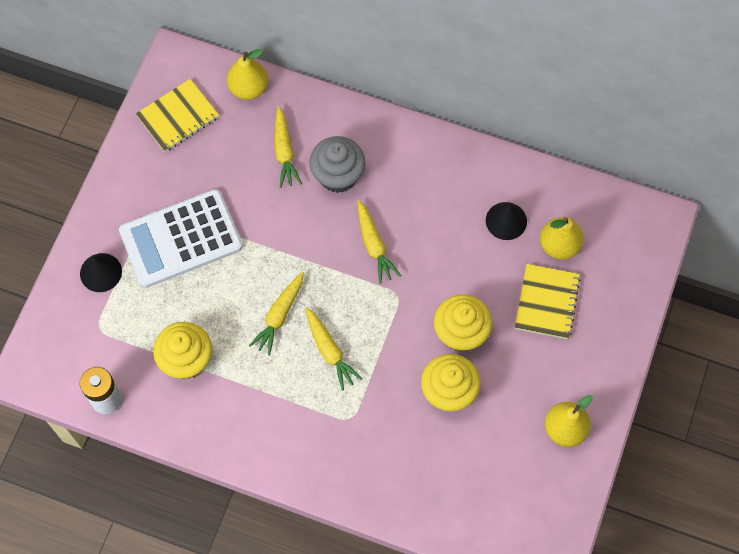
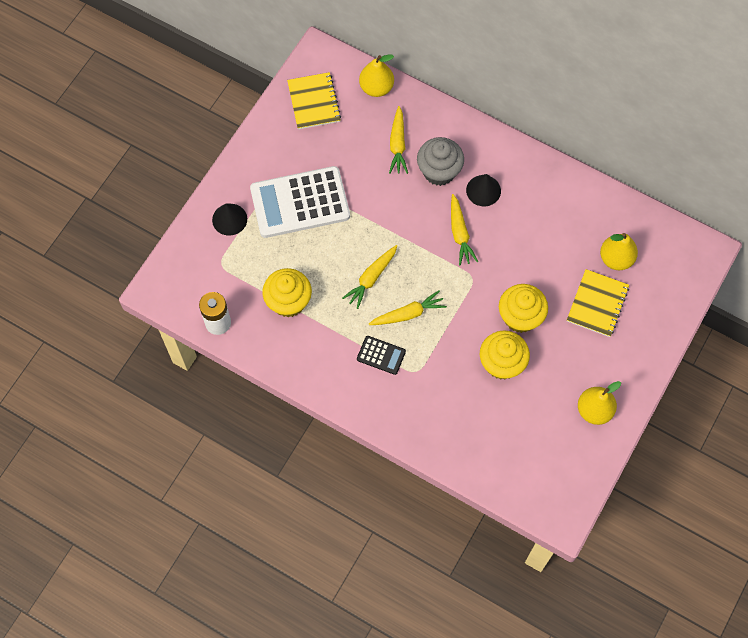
camera: 10 degrees right, 0 degrees up
(178, 116) = (313, 102): yellow notebook -> yellow notebook turned 75 degrees counterclockwise
(306, 406) = (381, 355): none -> black calculator
(329, 351) = (408, 314): yellow carrot -> yellow carrot turned 90 degrees counterclockwise
(506, 221) = (574, 231): black cone -> black cone (483, 190)

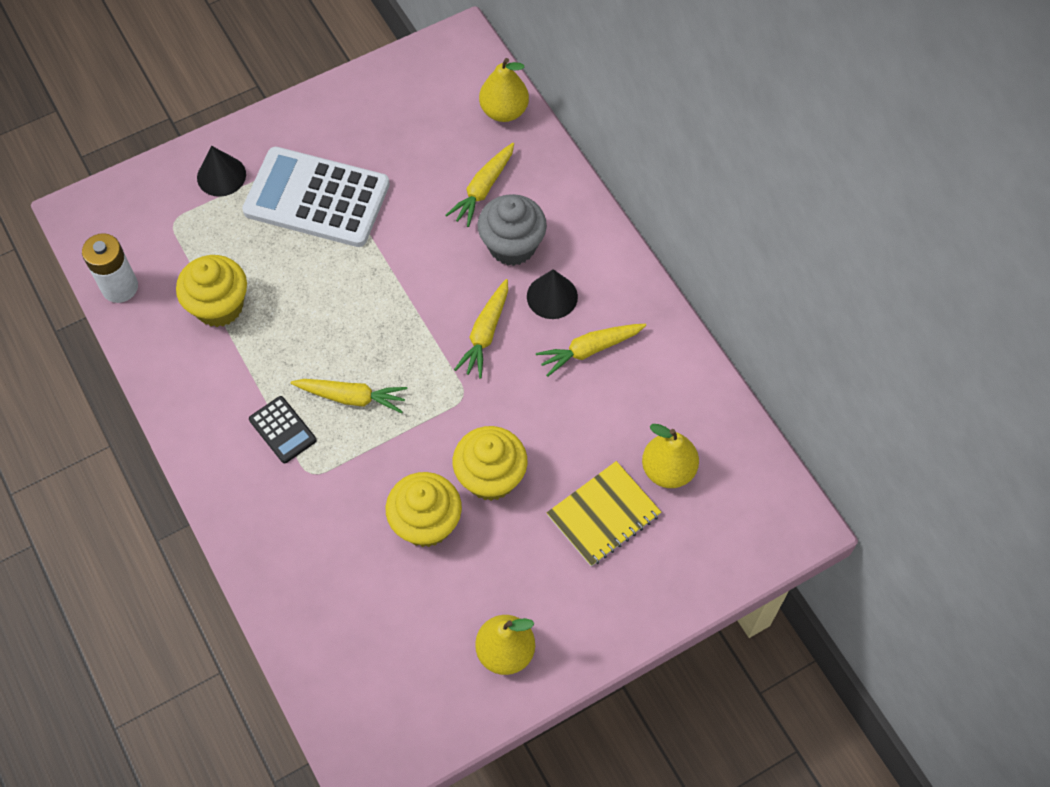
camera: 30 degrees right, 5 degrees down
(313, 102) = (417, 91): yellow notebook -> none
(371, 278) = (337, 330): yellow carrot -> yellow carrot (590, 350)

